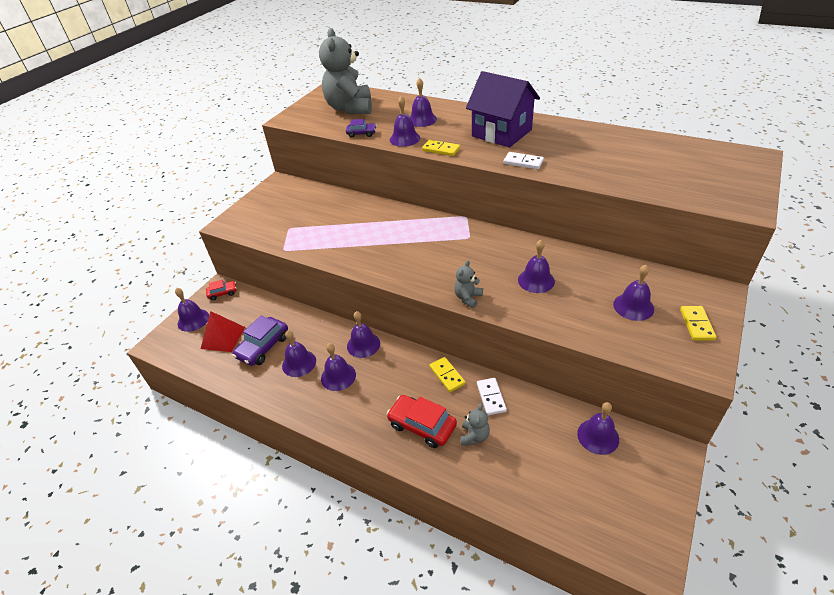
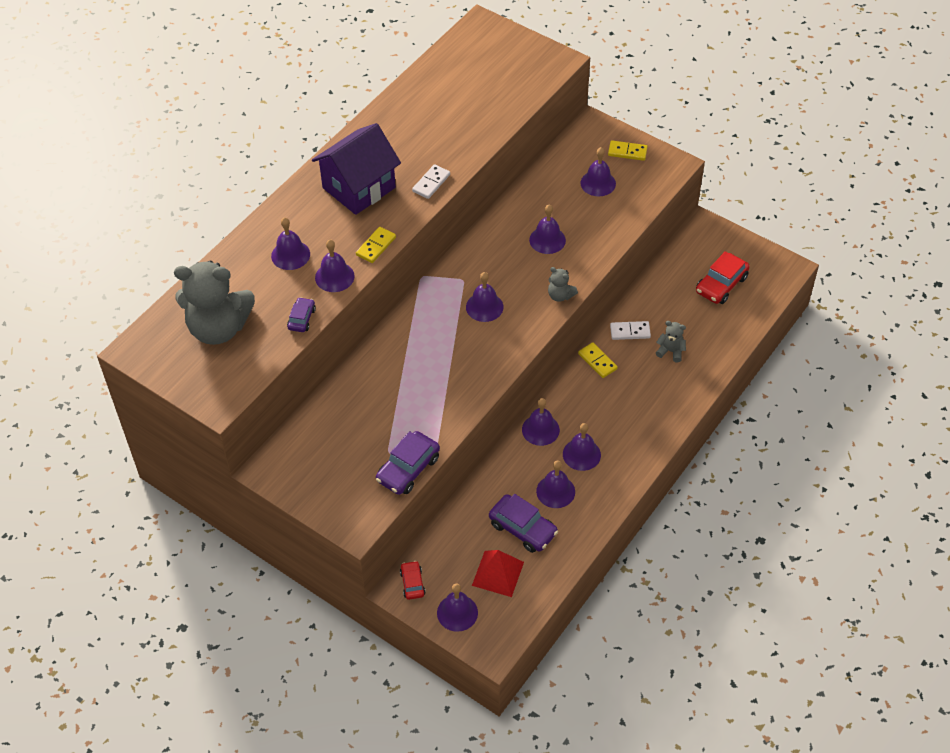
camera: 85 degrees left, 10 degrees up
(273, 239) = (408, 469): none -> purple car
(422, 425) = (654, 388): red car -> red car (721, 284)
(447, 375) = (597, 361): yellow domino -> yellow domino turned 75 degrees clockwise
(598, 436) = (682, 268): purple bell -> purple bell (484, 307)

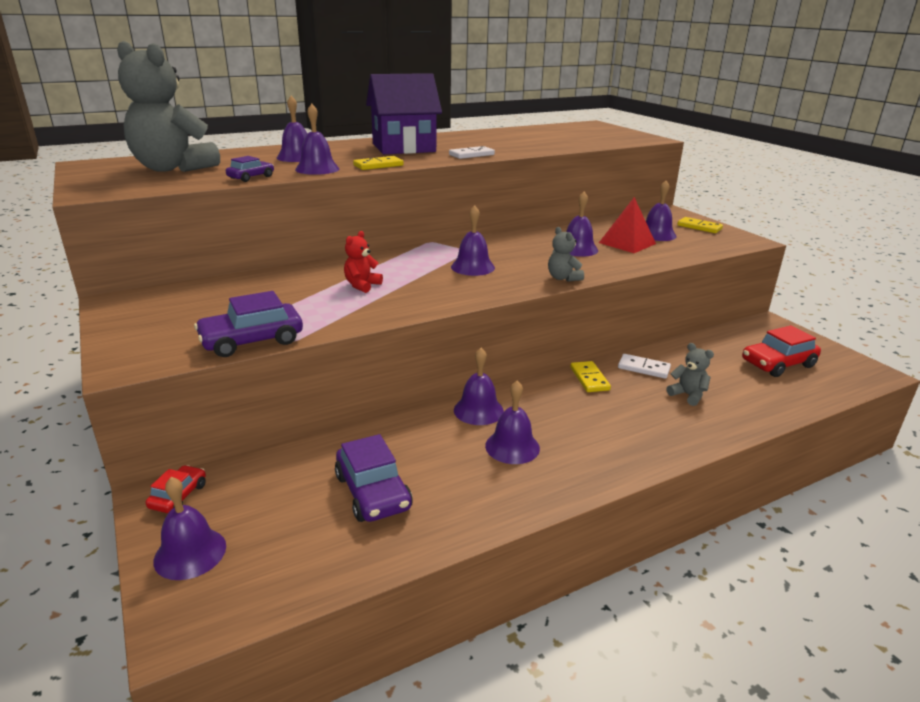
camera: 25 degrees right, 25 degrees down
(423, 371) = (362, 285): none -> red teddy bear
(498, 573) = (292, 529): red pyramid -> red pyramid (627, 243)
(555, 491) = (449, 470): purple bell -> none

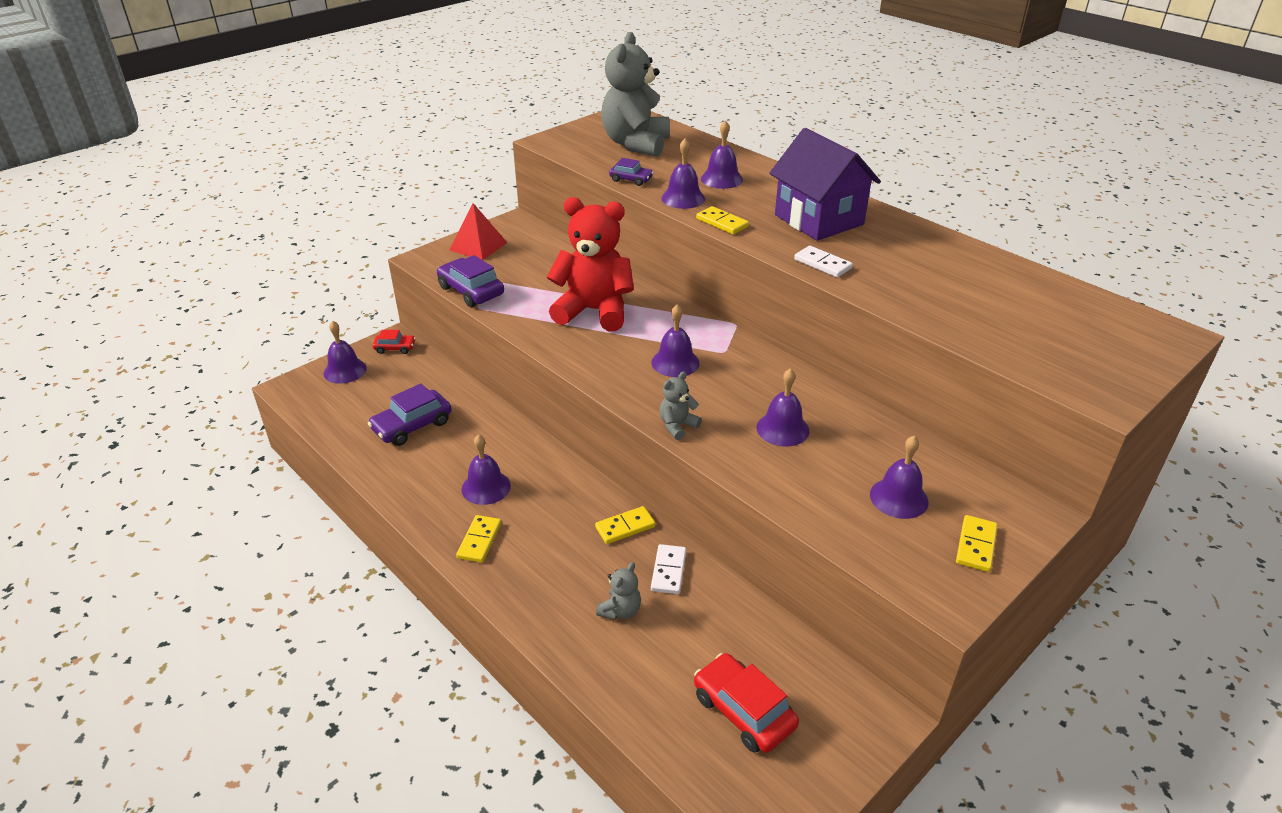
camera: 75 degrees right, 10 degrees up
(362, 285) = (594, 311): red teddy bear -> red teddy bear, size x2.32
(478, 410) = (537, 458): purple bell -> none
(594, 459) = (479, 540): none -> yellow domino
(627, 243) = (837, 470): red pyramid -> red pyramid (478, 246)

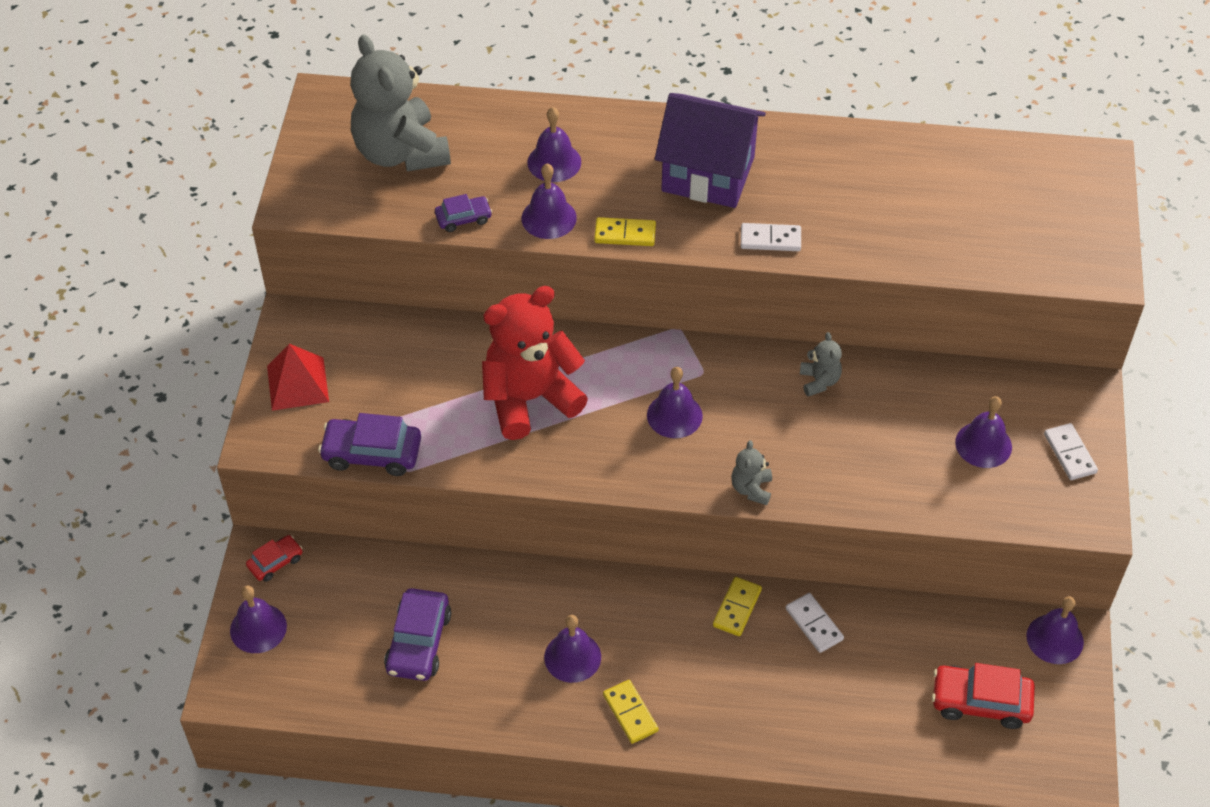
camera: 40 degrees left, 15 degrees up
(620, 610) = (814, 688): grey teddy bear -> grey teddy bear (819, 381)
(782, 429) = (837, 432): purple bell -> purple bell (1055, 639)
(976, 545) = (1070, 453): yellow domino -> white domino

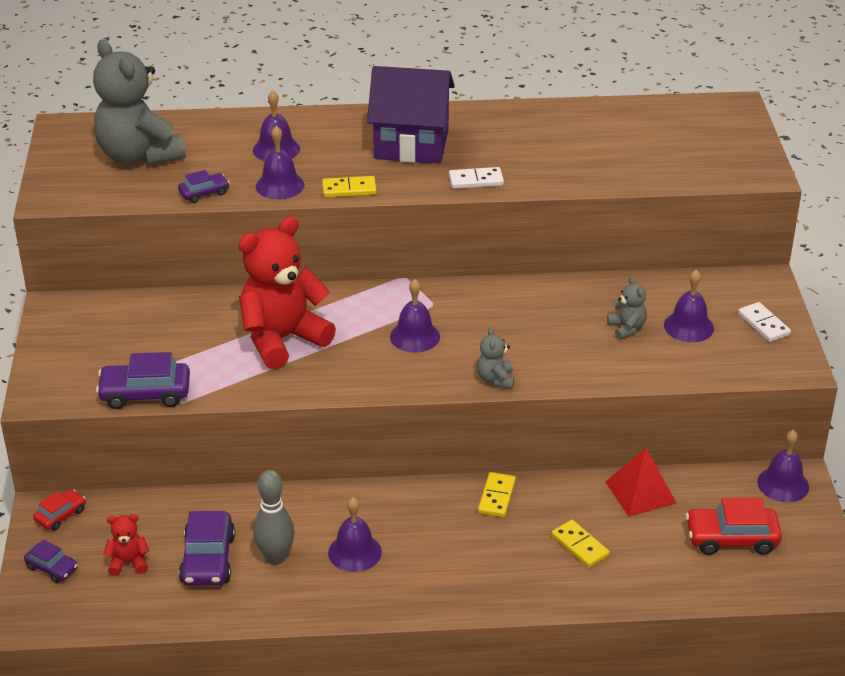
camera: 10 degrees left, 15 degrees down
(258, 628) = (52, 568): purple bell -> purple car
(298, 383) = (67, 352): red pyramid -> red pyramid (640, 492)
(336, 634) = (128, 562): none -> red teddy bear
(489, 650) = (275, 557): none -> grey bowling pin
(630, 713) = (417, 588): yellow domino -> yellow domino (580, 546)
(814, 624) = (569, 500): white domino -> none
(819, 381) = (536, 299): grey teddy bear -> grey teddy bear (626, 328)

